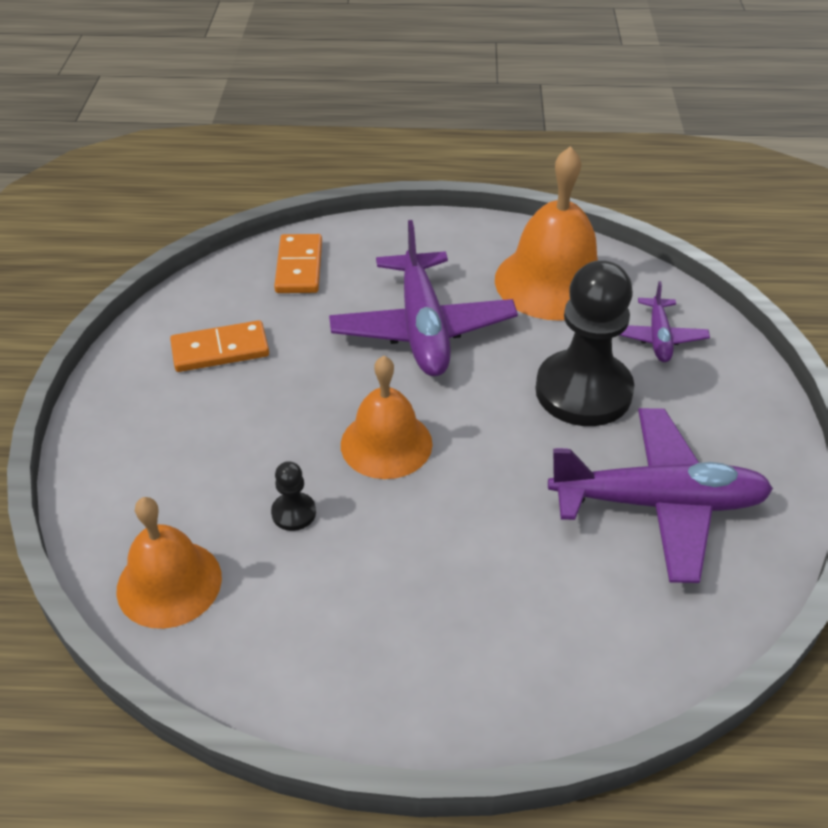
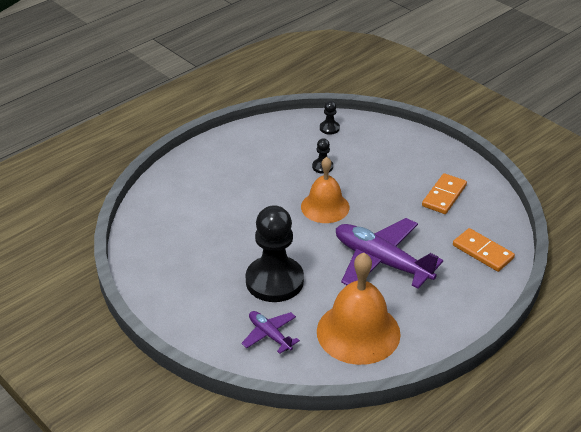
camera: 135 degrees right, 5 degrees down
(169, 583) = (329, 128): orange bell -> black pawn
(658, 504) = (194, 253): purple plane -> none

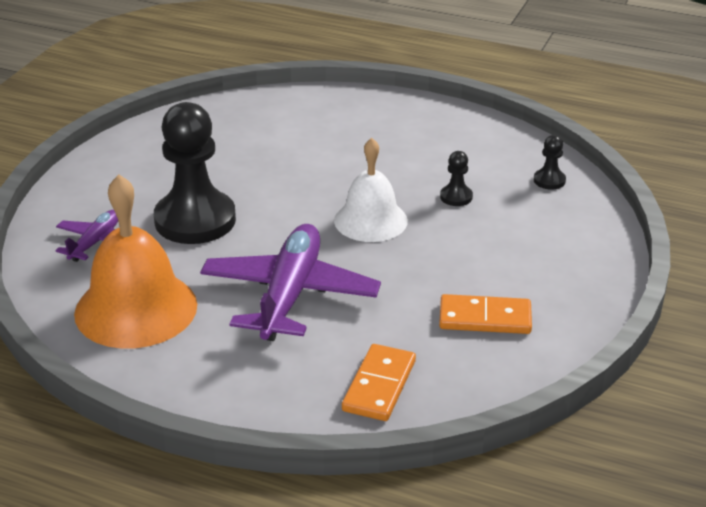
camera: 65 degrees right, 5 degrees down
(325, 207) = (370, 220): orange bell -> white bell

